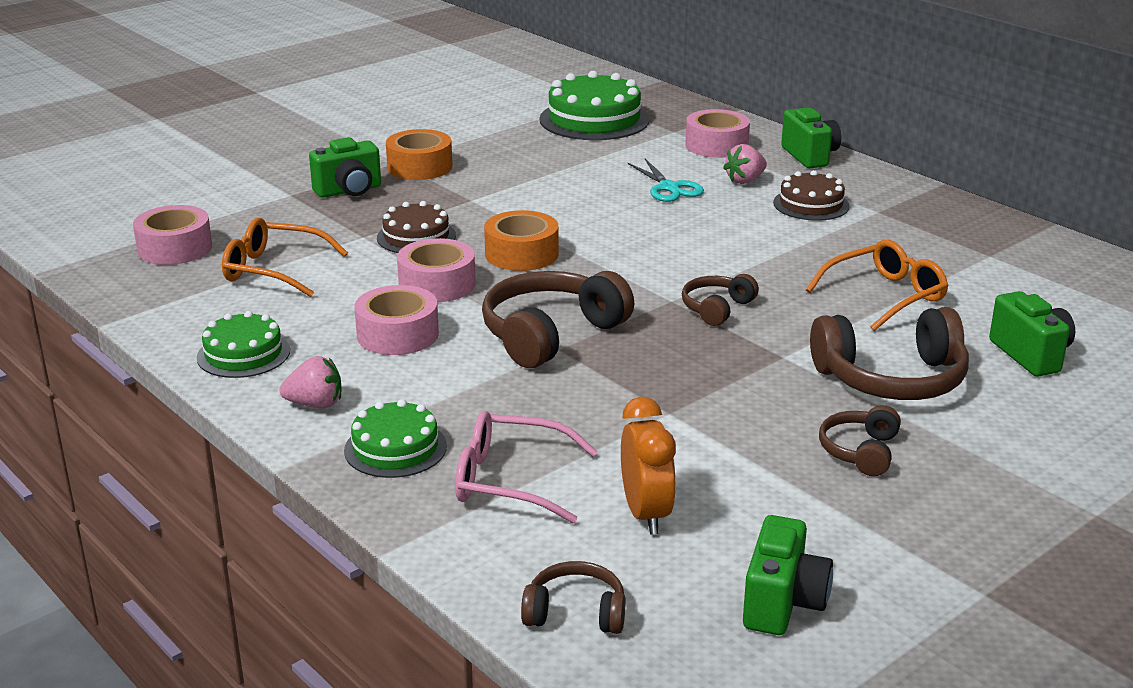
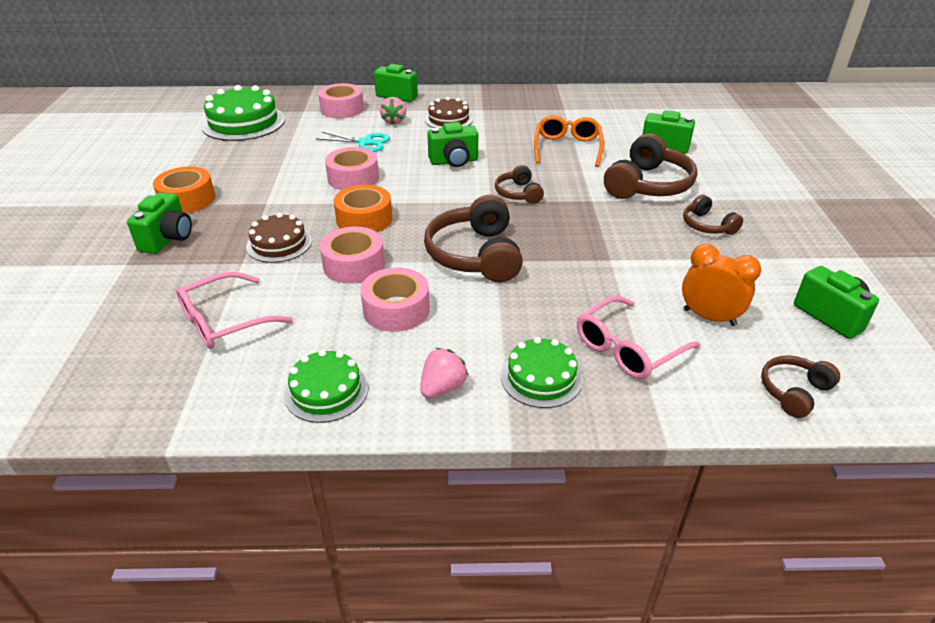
camera: 50 degrees left, 10 degrees up
(175, 248) = (107, 354): pink tape -> pink tape (353, 178)
(274, 270) = (225, 321): orange glasses -> pink glasses
(719, 247) = (454, 161): none -> green camera

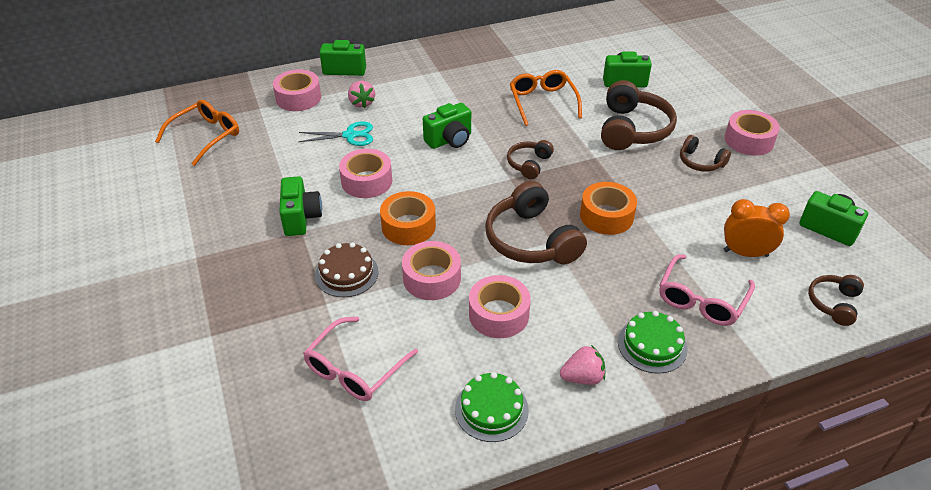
camera: 20 degrees left, 5 degrees up
(168, 239) = (232, 296): green camera -> green camera (301, 218)
(187, 199) = (217, 245): orange tape -> orange tape (606, 216)
(243, 122) = (205, 136): green cake -> orange glasses
(442, 387) = (582, 377): pink strawberry -> pink strawberry turned 60 degrees clockwise
(448, 119) = (413, 90): brown cake -> none
(518, 193) = (529, 164): brown headphones -> brown headphones turned 60 degrees clockwise
(777, 217) = (749, 140): none -> pink tape

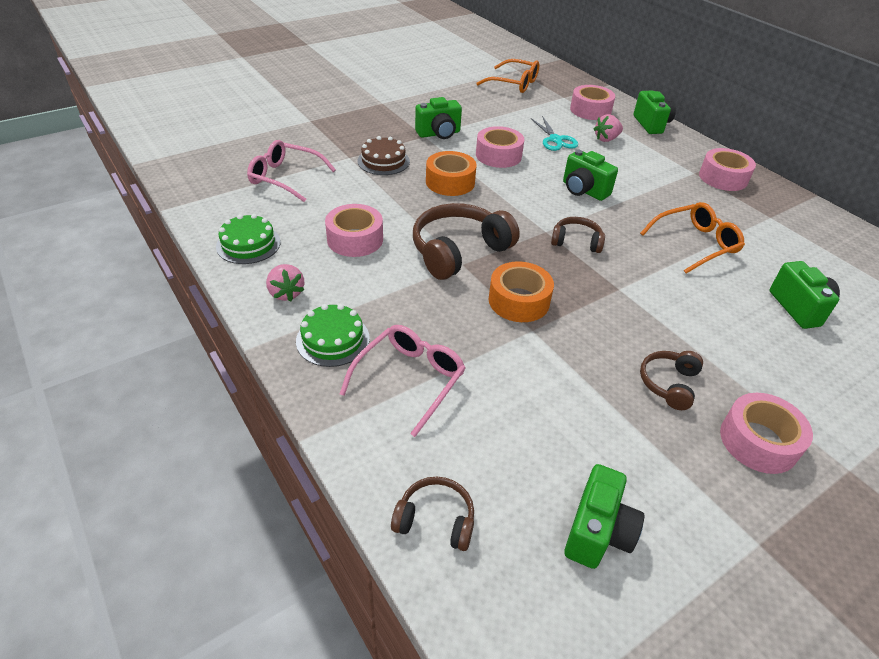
camera: 75 degrees right, 0 degrees up
(432, 278) = (389, 200): pink tape -> pink tape (723, 178)
(633, 129) = (696, 318): brown headphones -> none
(701, 299) = (409, 380): pink glasses -> pink glasses turned 105 degrees clockwise
(745, 253) = (503, 425): orange clock -> none

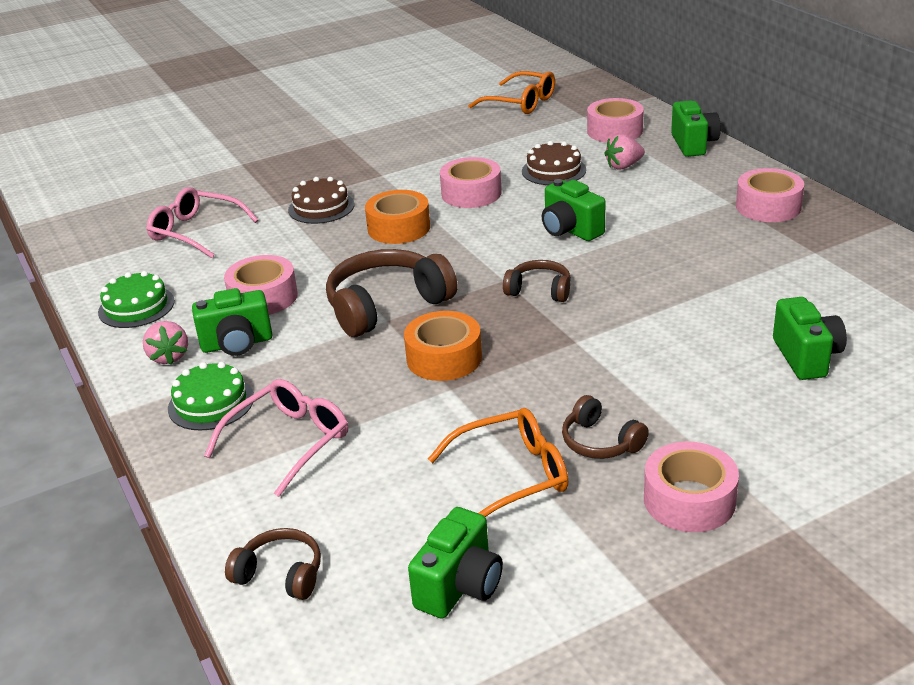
camera: 10 degrees right, 10 degrees down
(439, 134) = (401, 171): green camera -> green camera (237, 344)
(555, 140) = (553, 170): turquoise scissors -> brown cake
(668, 384) = (600, 442): brown headphones -> brown headphones turned 75 degrees counterclockwise
(695, 244) = (696, 287): orange glasses -> orange glasses (511, 476)

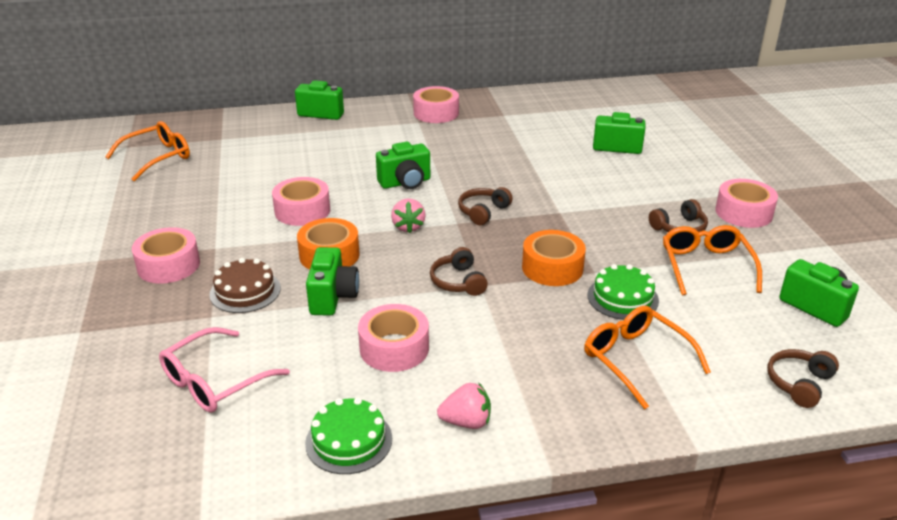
camera: 75 degrees left, 0 degrees up
(211, 403) = (560, 399): green cake -> green cake (622, 298)
(237, 344) = (469, 373): green camera -> green camera (333, 297)
(288, 442) = (636, 360): pink glasses -> orange glasses
(386, 306) = (458, 282): brown headphones -> brown headphones, size x0.54
(553, 170) = (302, 169): brown cake -> none
(614, 131) = (264, 133): pink tape -> pink tape (168, 265)
(623, 166) = (326, 143): pink strawberry -> pink strawberry (408, 227)

